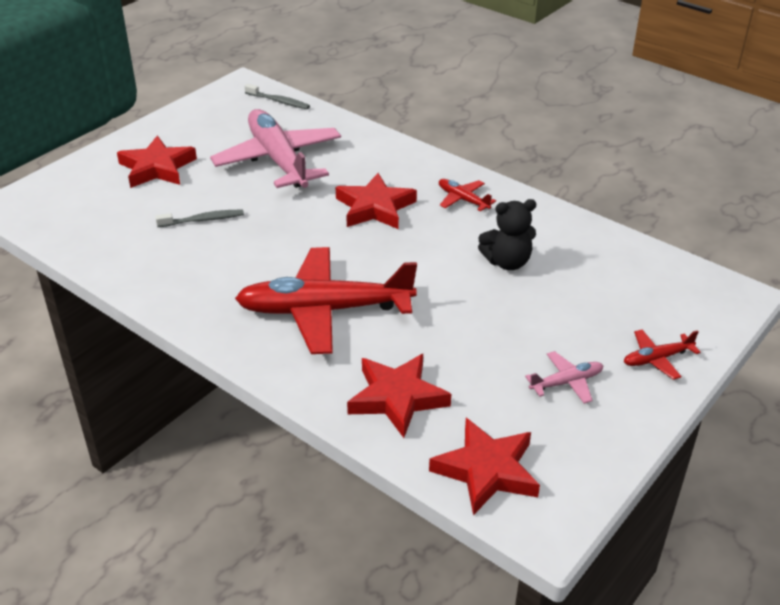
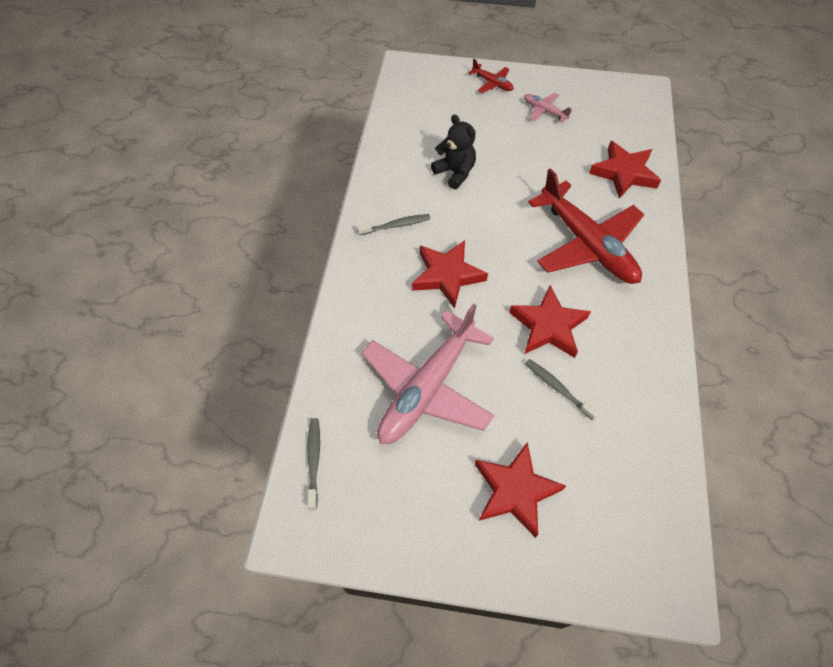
camera: 120 degrees left, 20 degrees up
(463, 200) = (396, 225): red plane -> grey toothbrush
(487, 470) = (635, 119): red star -> red star (548, 326)

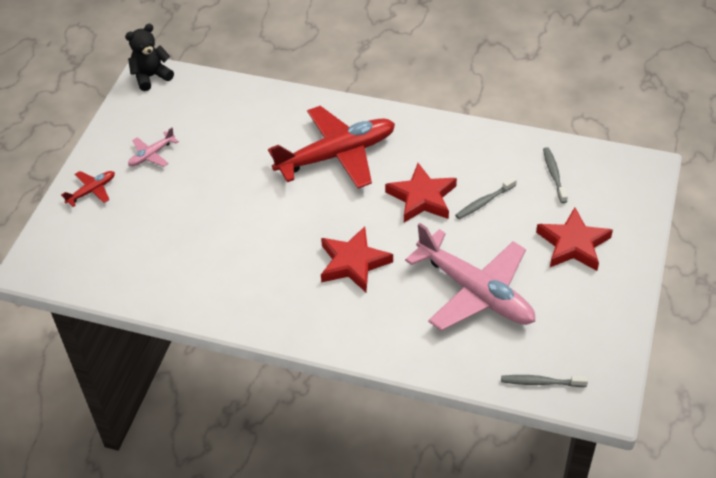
camera: 80 degrees left, 10 degrees down
(396, 225) = (280, 299): grey toothbrush -> grey toothbrush (554, 175)
(455, 172) = (219, 241): black teddy bear -> black teddy bear (151, 77)
(624, 173) = (256, 112): red star -> none

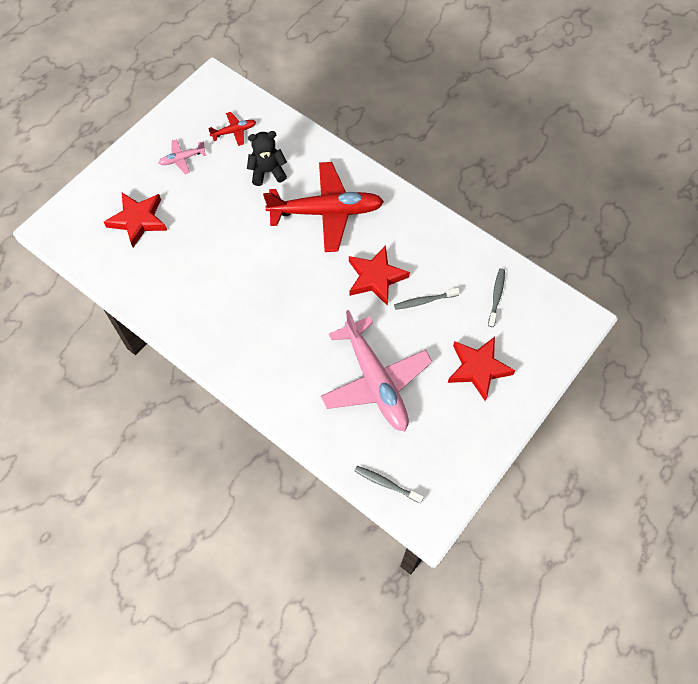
camera: 20 degrees right, 15 degrees up
(91, 191) = (122, 176): red plane -> red plane (234, 131)
(151, 77) = (214, 84): black teddy bear -> black teddy bear (267, 172)
(353, 263) = (292, 317): red star -> red star (138, 220)

